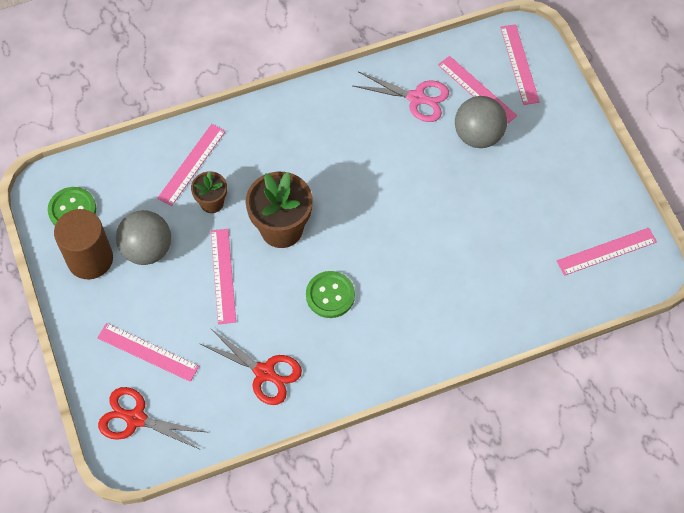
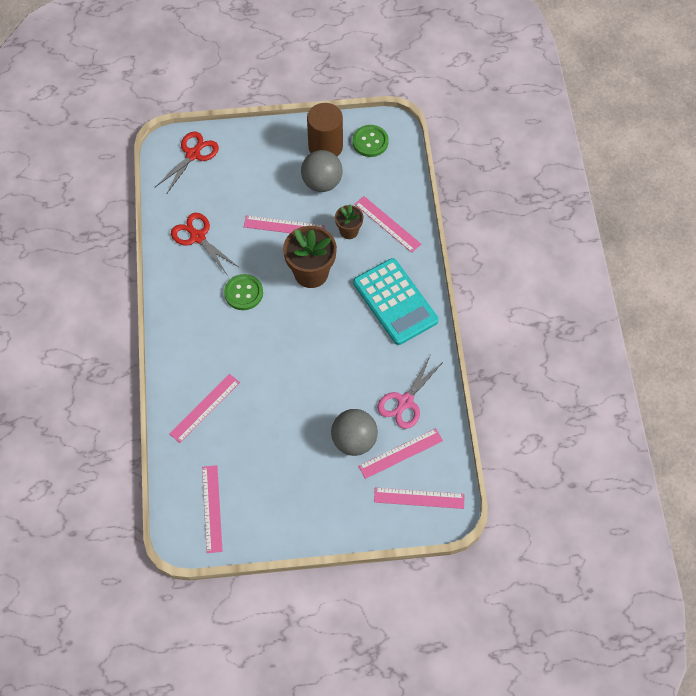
camera: 105 degrees right, 0 degrees up
(147, 352) = (239, 169): pink ruler -> pink ruler (204, 408)
(264, 372) = (197, 237): red scissors -> red scissors turned 90 degrees clockwise
(296, 133) = (395, 302): none -> turquoise calculator

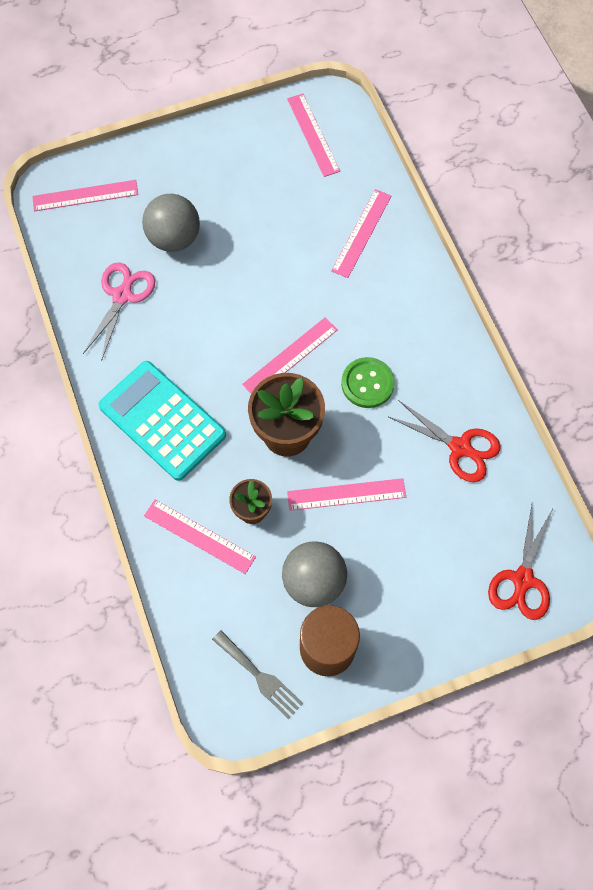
camera: 165 degrees right, 5 degrees up
(370, 142) = (259, 676): green button -> grey fork
(400, 453) = (116, 237): pink ruler -> pink ruler (290, 356)

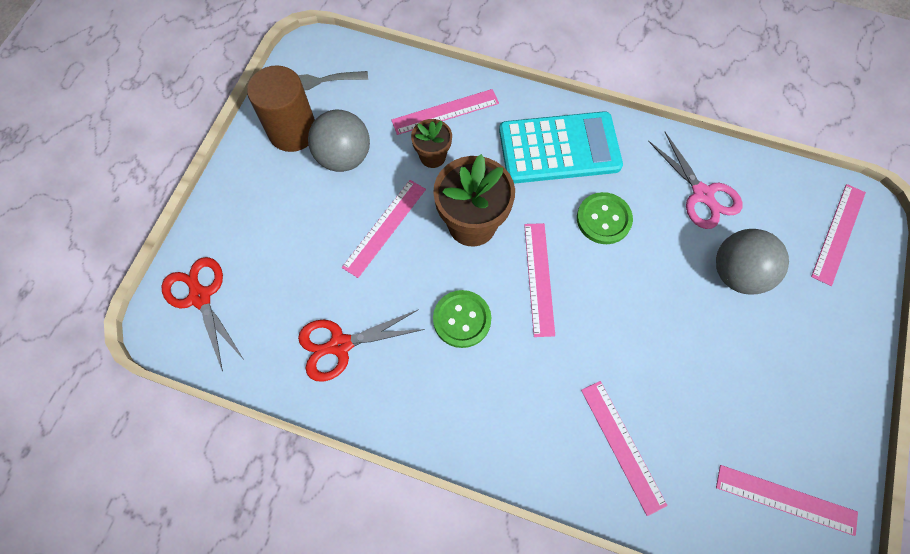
camera: 130 degrees right, 0 degrees up
(202, 347) = (603, 219): none -> green button

